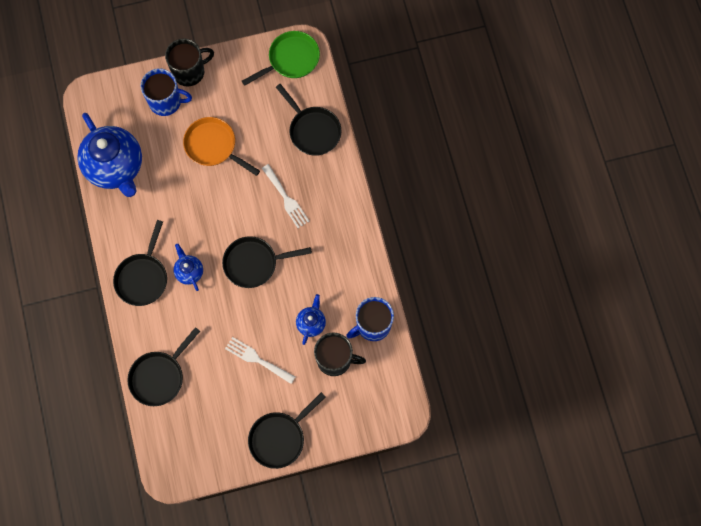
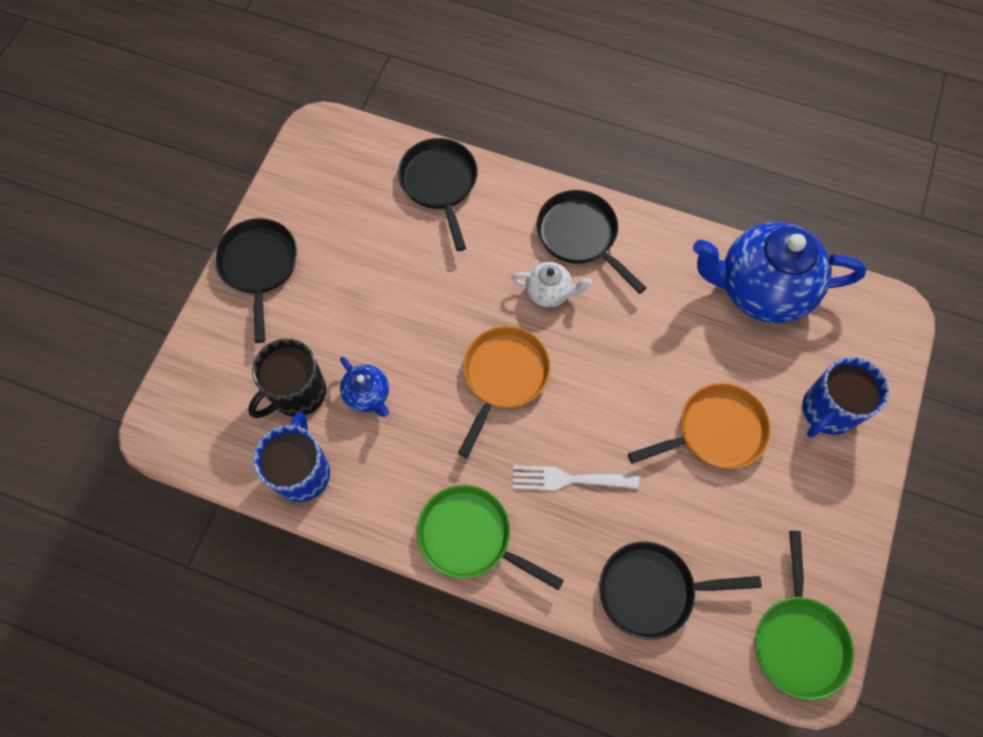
camera: 125 degrees right, 5 degrees down
(189, 72) = (861, 472): black mug -> none
(189, 272) = (549, 292): blue teapot -> white teapot
(254, 263) = (503, 377): black pan -> orange pan
(257, 359) = (374, 301): white fork -> none
(346, 225) = (470, 536): none -> green pan

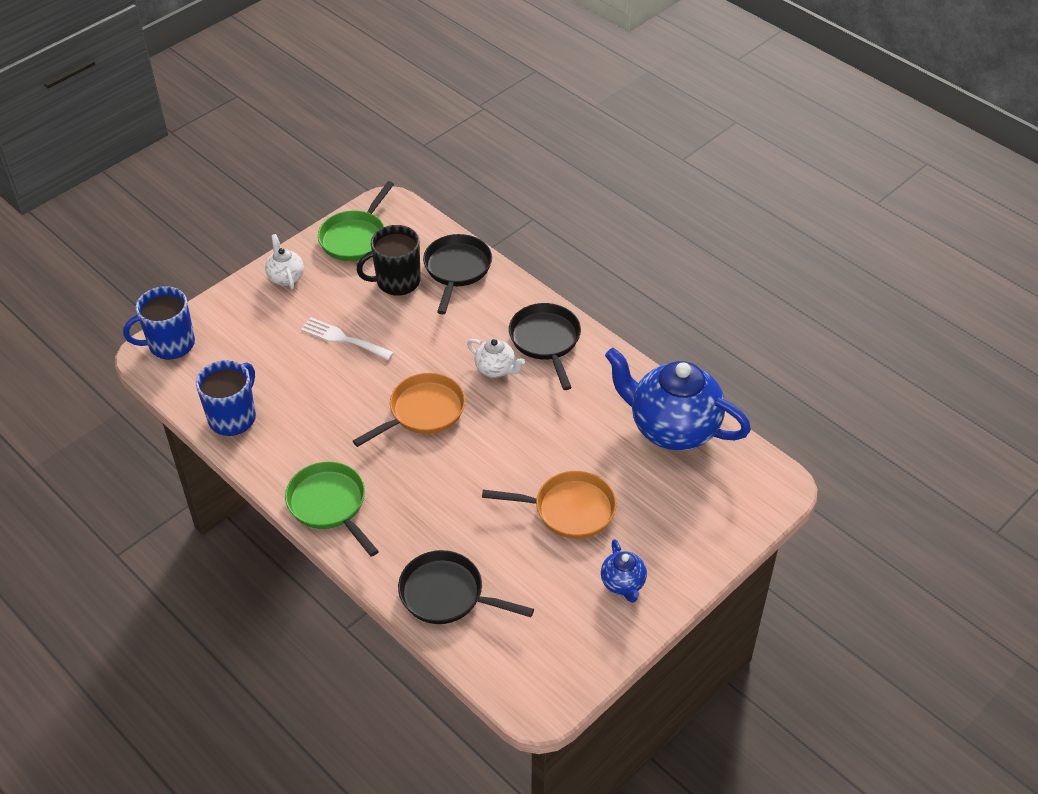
camera: 25 degrees right, 20 degrees down
(259, 266) = (286, 277): black pan -> white teapot
(298, 393) = (262, 366): black mug -> black mug (397, 281)
(368, 395) = (312, 386): blue teapot -> blue teapot (623, 584)
(568, 479) = (429, 496): white fork -> white fork (343, 339)
(798, 639) = (543, 674): green pan -> green pan (355, 238)
(827, 410) = (674, 530): blue mug -> blue mug (170, 344)

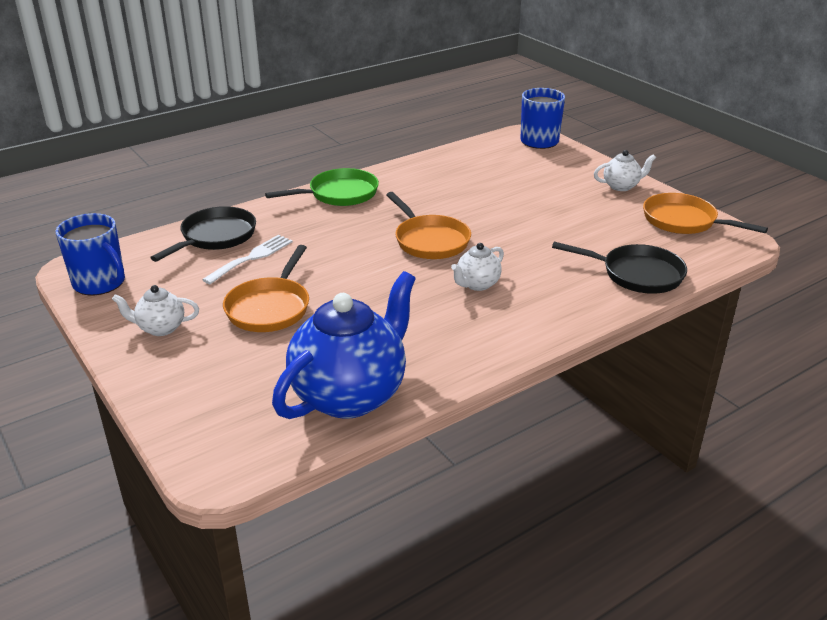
camera: 100 degrees right, 15 degrees down
(233, 417) = (450, 161): blue mug -> blue mug (100, 283)
(343, 339) = (535, 208): white fork -> white fork (252, 257)
(355, 238) = (683, 221): green pan -> orange pan
(397, 281) = (616, 239): black mug -> none
(546, 341) = (515, 320): black pan -> none
(623, 584) = (160, 328): blue teapot -> white teapot

